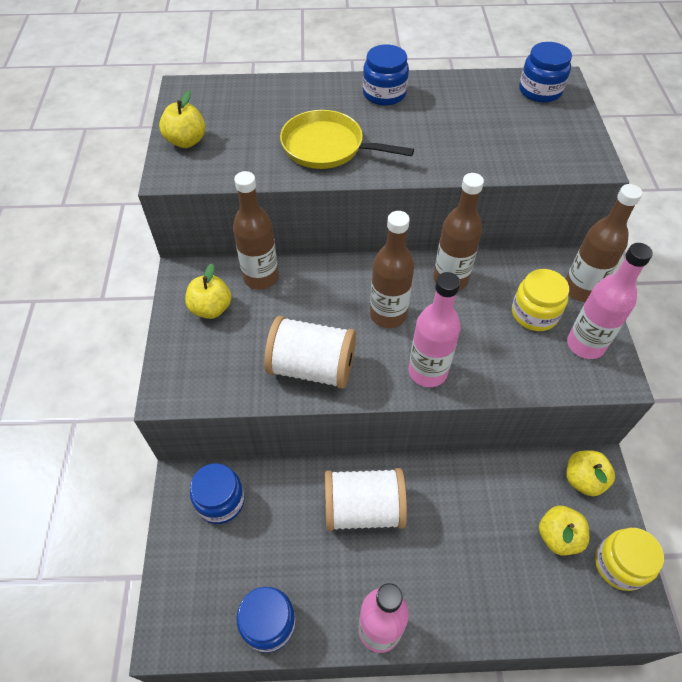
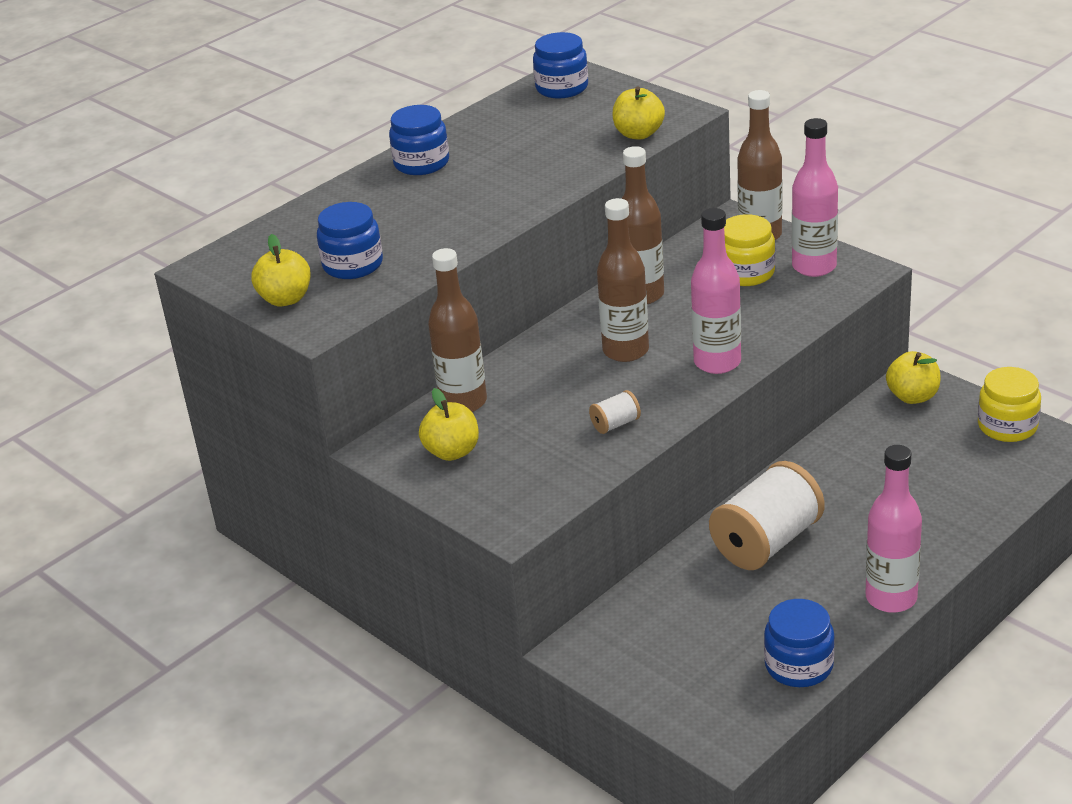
camera: 40 degrees left, 20 degrees down
(220, 501) = (632, 633): blue jar -> blue jar (353, 265)
(312, 367) = (615, 424): white spool -> white spool, size x0.43
(327, 147) = (436, 226): yellow pan -> none
(558, 537) = (942, 443): yellow apple -> yellow apple (638, 134)

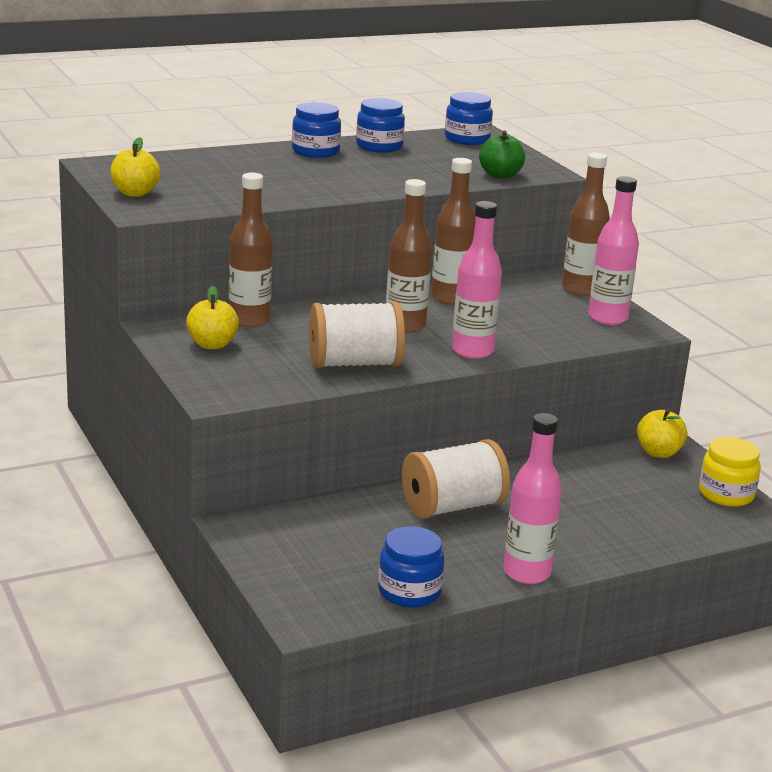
camera: 15 degrees right, 10 degrees down
(353, 265) = (204, 188): blue jar -> blue jar (379, 146)
(615, 424) = (354, 364): white spool -> white spool, size x2.31
(638, 134) = (500, 175): yellow apple -> green apple
(746, 273) = (547, 307): yellow jar -> none

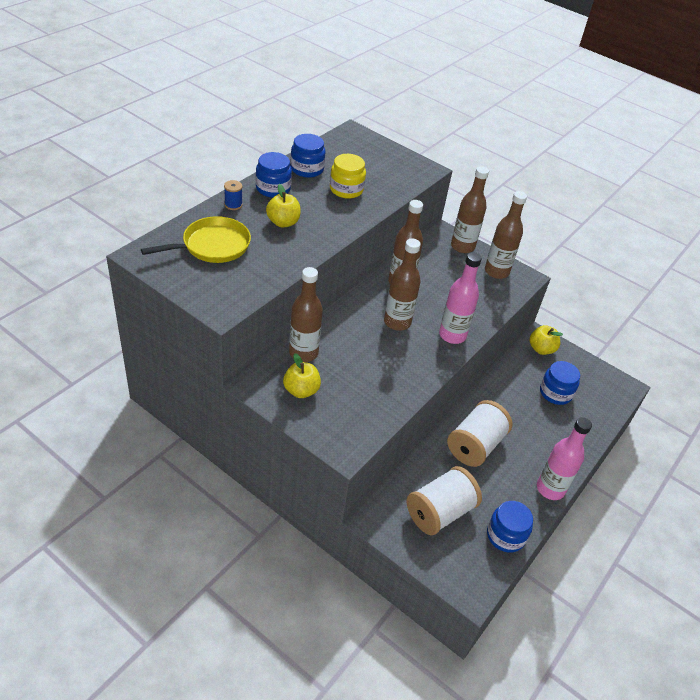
camera: 30 degrees left, 20 degrees up
(135, 193) = (198, 285): yellow apple -> yellow apple (283, 222)
(187, 173) = (212, 246): none -> yellow pan
(250, 153) = (233, 205): none -> blue spool
(354, 364) = (399, 376): white spool -> white spool (440, 512)
(467, 139) = (351, 143): blue jar -> blue jar (555, 393)
(500, 175) = (403, 182): green apple -> none
(607, 318) = (496, 271): pink bottle -> brown bottle
(726, 494) = (595, 373): yellow jar -> yellow jar (346, 189)

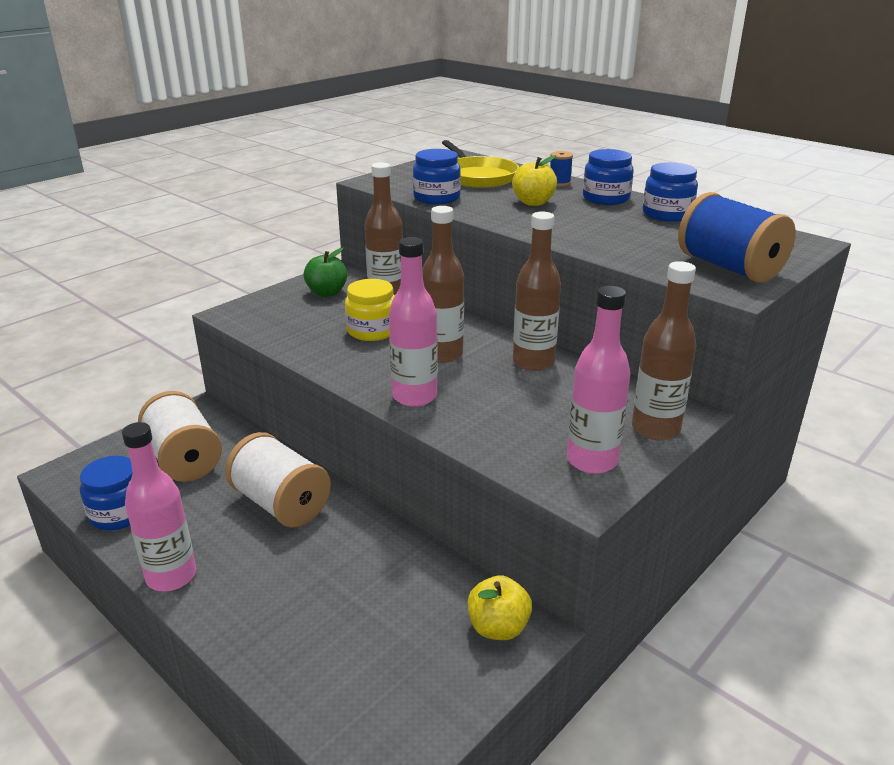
camera: 100 degrees right, 15 degrees down
(301, 390) = (327, 293): yellow apple -> green apple
(346, 189) = (630, 234): yellow jar -> yellow jar (372, 331)
(396, 165) = (729, 267): none -> blue spool
(496, 271) = (592, 461): brown bottle -> pink bottle
(555, 393) = (377, 627): blue jar -> blue jar (436, 198)

